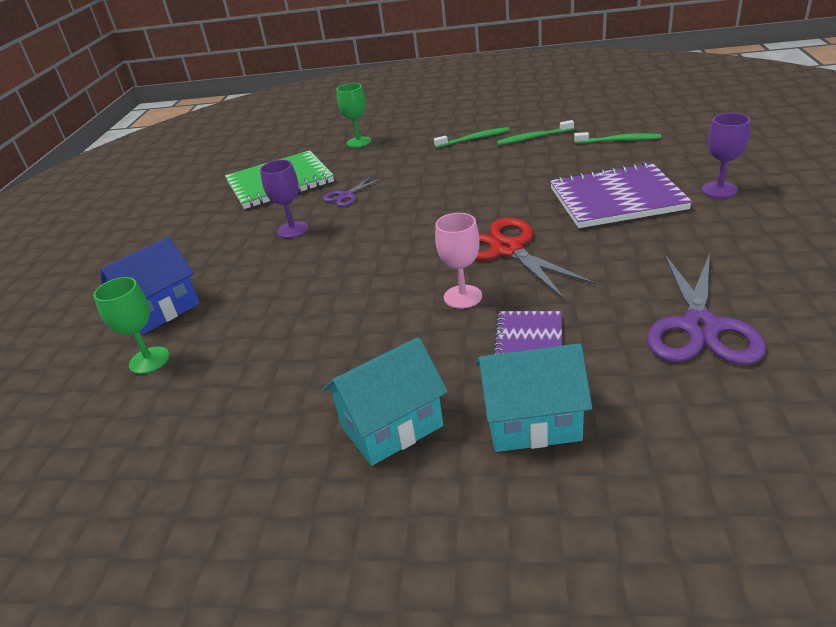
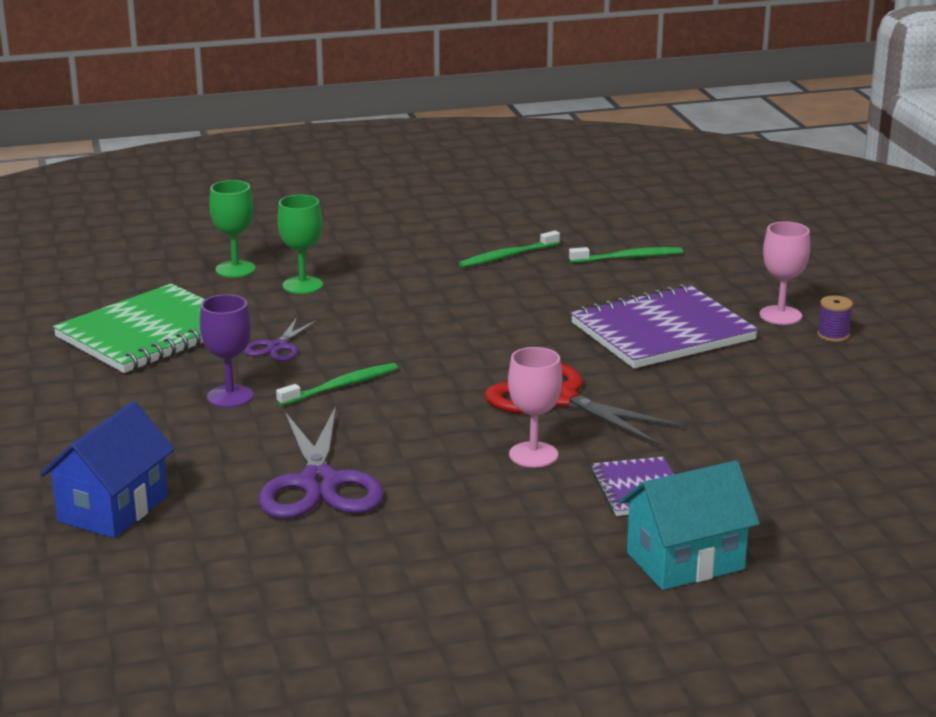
camera: 25 degrees left, 10 degrees down
(149, 360) = (155, 564): green goblet -> green goblet (302, 285)
(391, 426) = (534, 585): turquoise house -> none
(474, 139) = (419, 260): green toothbrush -> green toothbrush (341, 386)
(700, 327) = (816, 459): purple scissors -> purple scissors (318, 484)
(719, 190) = (780, 315): purple goblet -> pink goblet
(759, 209) = (833, 335): none -> purple spool

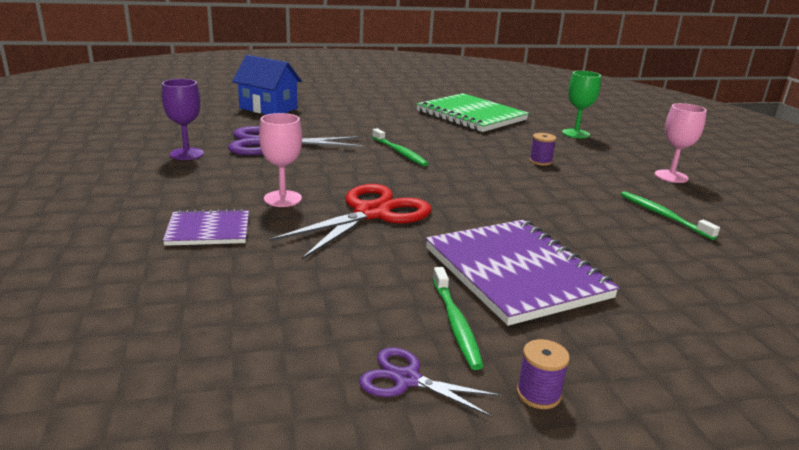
camera: 90 degrees right, 0 degrees up
(230, 396) = (388, 129): purple goblet -> purple goblet (187, 154)
(277, 347) = (457, 140): purple scissors -> purple scissors (407, 379)
(302, 285) = (558, 148): green goblet -> none
(357, 300) = (540, 161): none -> purple spool
(628, 258) = (706, 274): green toothbrush -> green toothbrush (455, 323)
(685, 561) = (90, 236): turquoise house -> none
(780, 315) = (588, 358): pink goblet -> pink goblet (671, 176)

